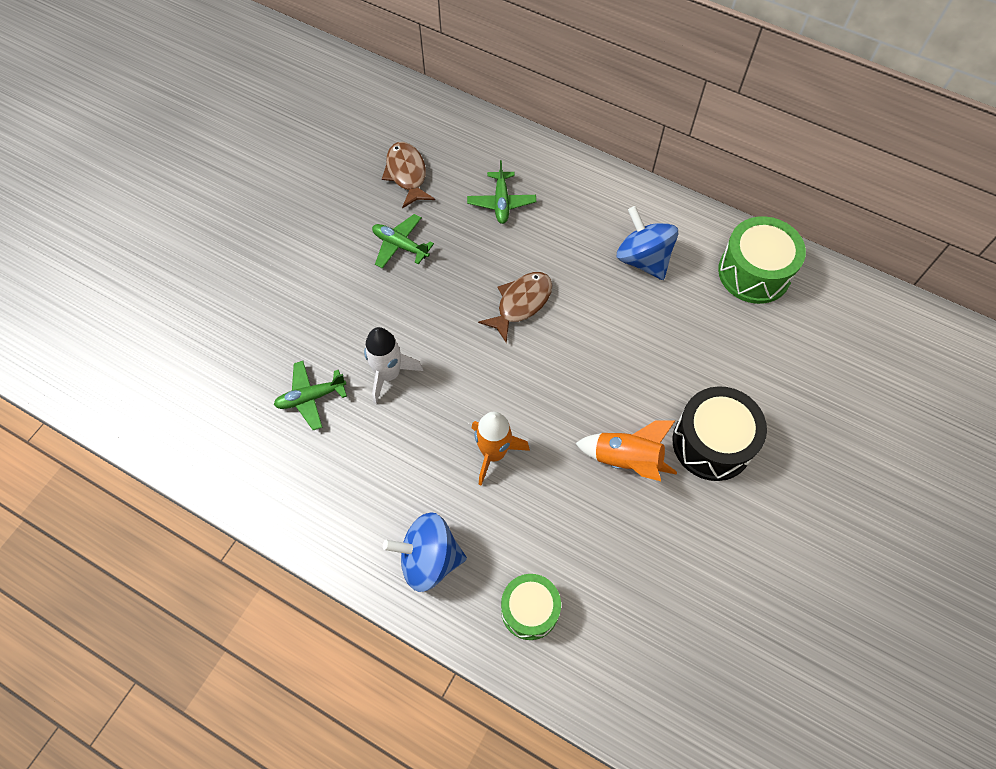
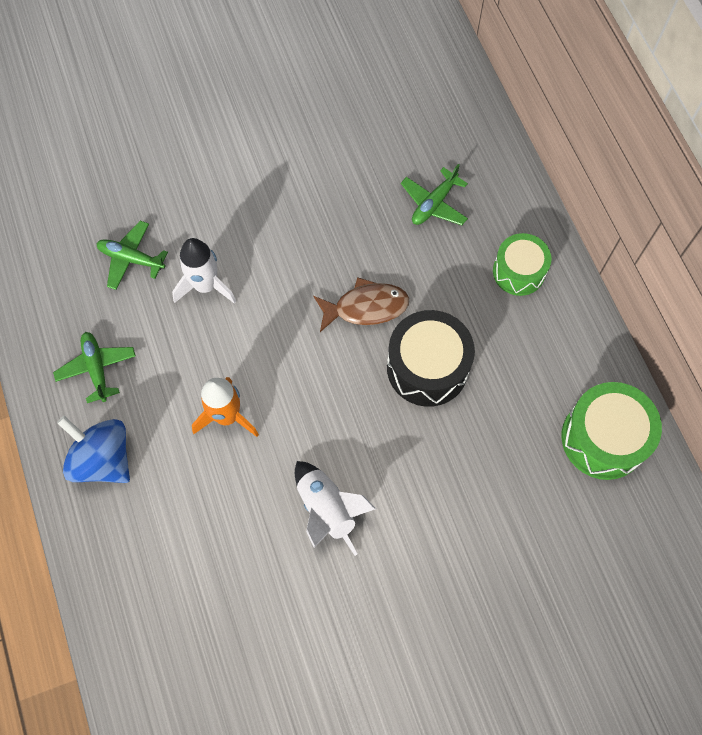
camera: 40 degrees right, 5 degrees up
(400, 245) = (313, 181): green plane -> green plane (97, 368)
(407, 174) = (376, 120): brown fish -> none
(529, 610) = (139, 562): green drum -> green drum (518, 271)
(626, 460) = (327, 509): orange rocket -> white rocket
(643, 259) = (511, 348): blue spinning top -> none
(712, 443) = (413, 555): black drum -> black drum (427, 367)

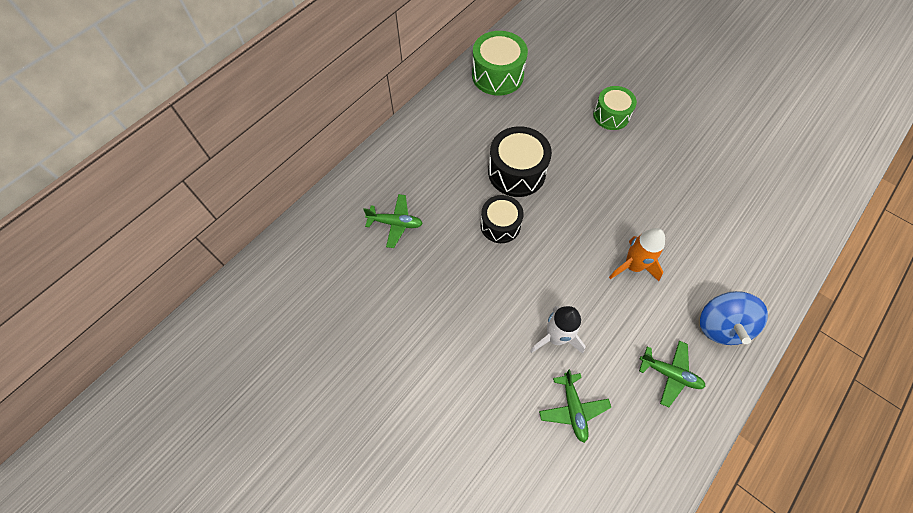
camera: 120 degrees left, 5 degrees down
(97, 368) = (669, 374): green plane -> green plane turned 105 degrees counterclockwise
(327, 509) = (640, 180): white rocket -> none
(366, 307) = (500, 225): brown fish -> black drum
(518, 271) = (418, 154): green drum -> green drum (611, 115)

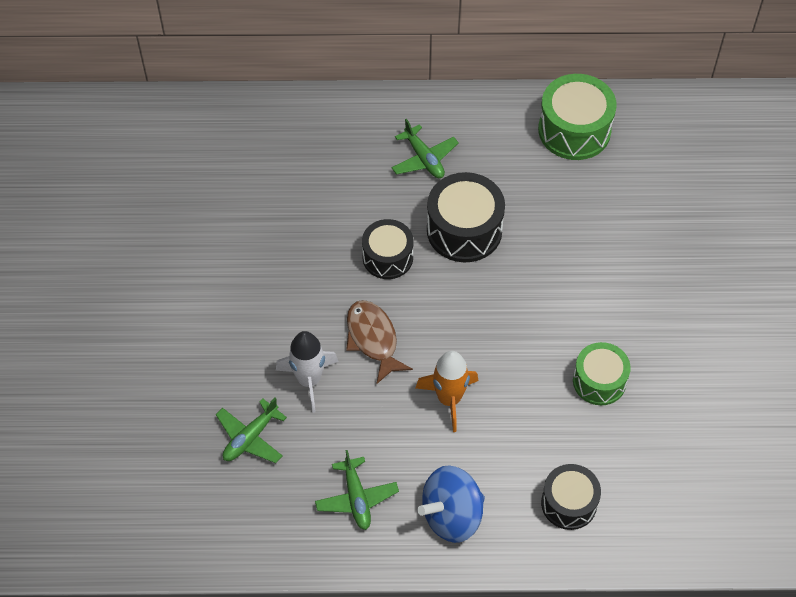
camera: 50 degrees right, 5 degrees down
(395, 223) = (307, 172): green plane -> green plane (424, 158)
(554, 276) = (373, 339): none -> brown fish
(611, 115) = (628, 267): green drum -> green drum (599, 381)
(753, 255) = (569, 503): none -> black drum

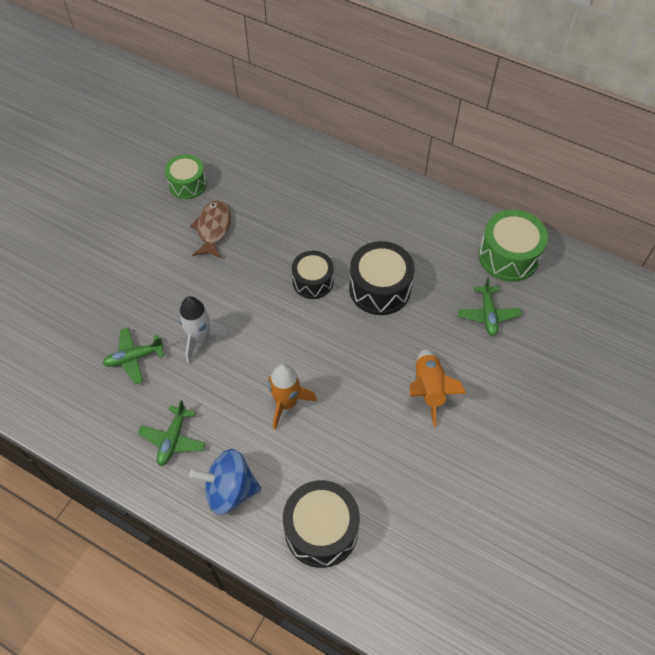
camera: 30 degrees right, 0 degrees up
(373, 339) = (263, 333): brown fish -> brown fish (213, 229)
(424, 158) = (384, 226): green plane -> green plane (488, 314)
(569, 503) = (321, 530): black drum -> black drum, size x1.51
(583, 311) = (429, 390): none -> orange rocket
(599, 381) = (406, 449): green drum -> green drum (187, 184)

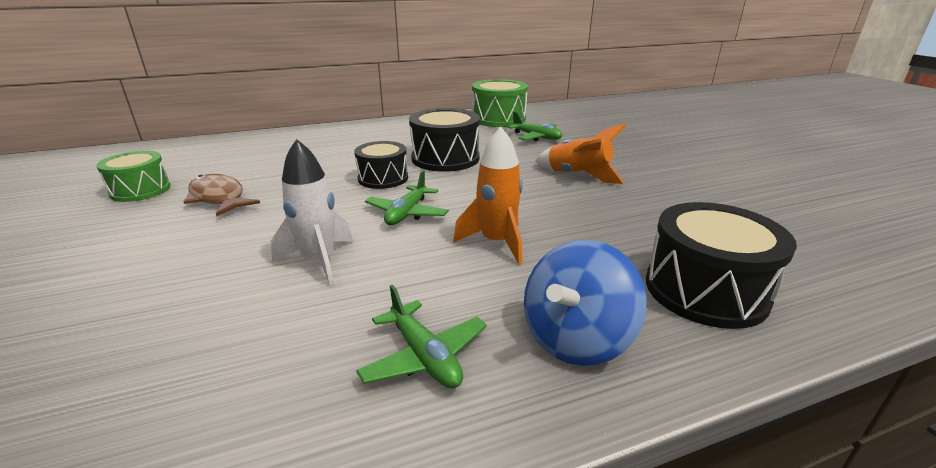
camera: 50 degrees left, 30 degrees down
(134, 358) = (236, 329): green plane -> green plane (407, 213)

